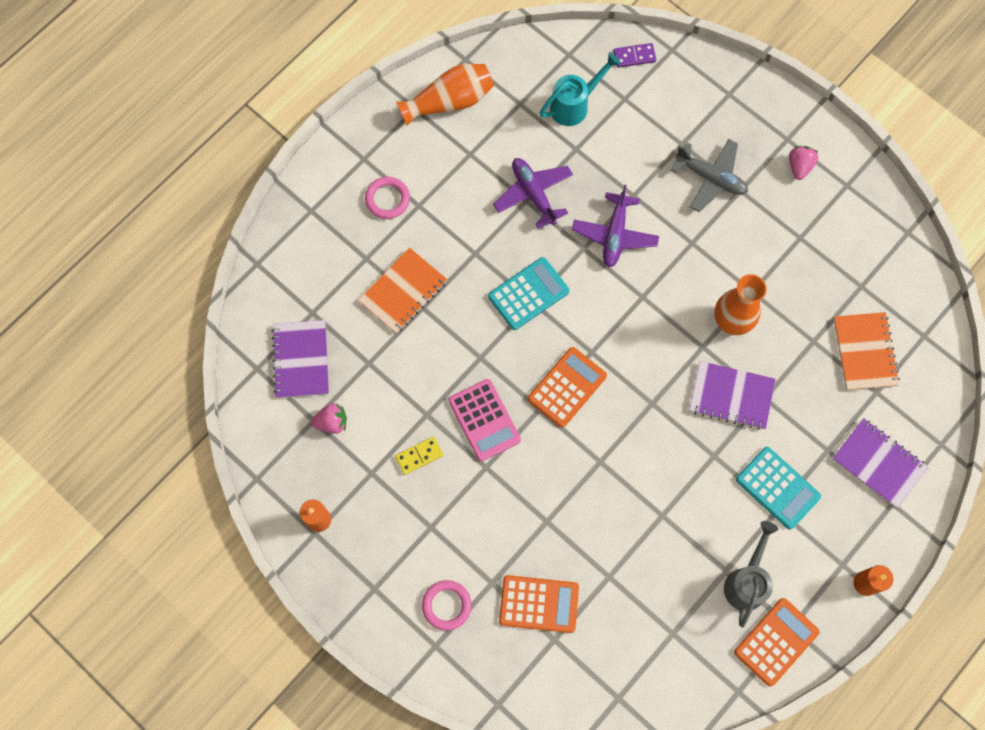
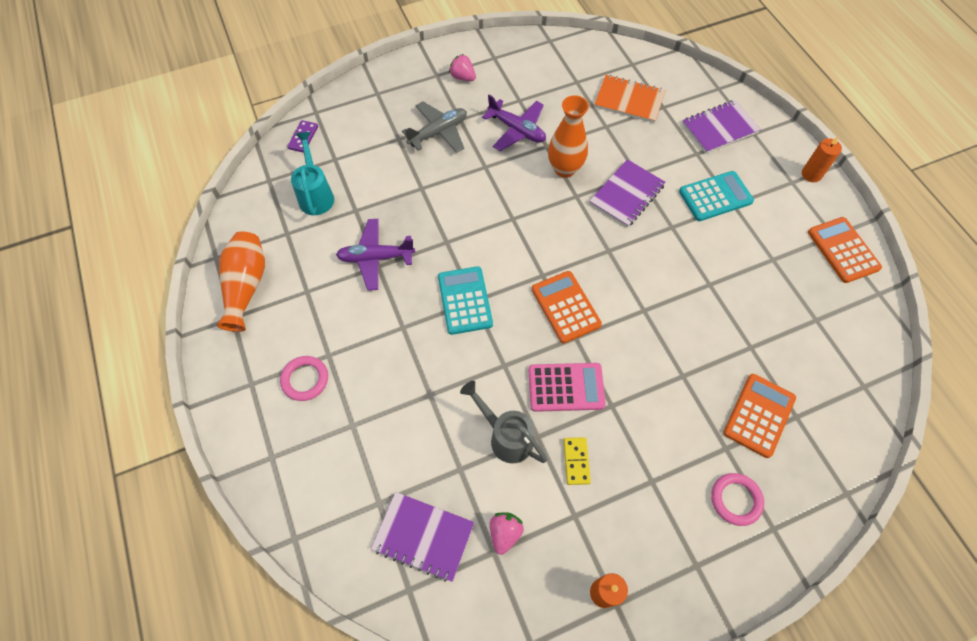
camera: 65 degrees left, 10 degrees down
(403, 291) = (405, 405): orange notebook -> none
(614, 234) = (448, 215): purple plane -> purple plane (517, 130)
(747, 581) = (786, 248): grey watering can -> grey watering can (505, 436)

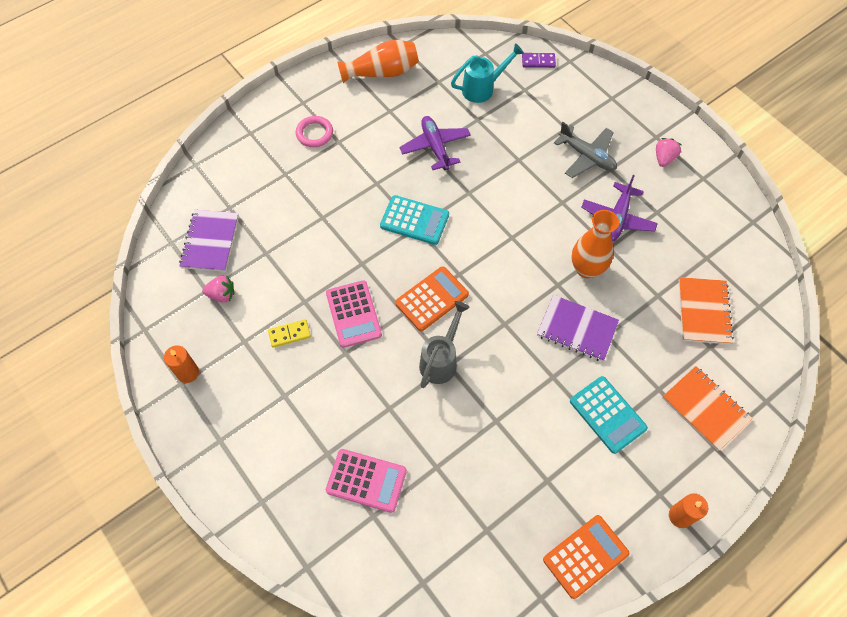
camera: 75 degrees right, 0 degrees up
(465, 300) = (414, 220): turquoise calculator -> turquoise calculator turned 45 degrees clockwise
(505, 436) = (299, 278): grey watering can -> grey watering can (441, 360)
(719, 128) = (705, 409): purple notebook -> orange notebook
(735, 500) = (281, 467): pink ring -> none
(759, 415) = (366, 480): orange calculator -> pink calculator

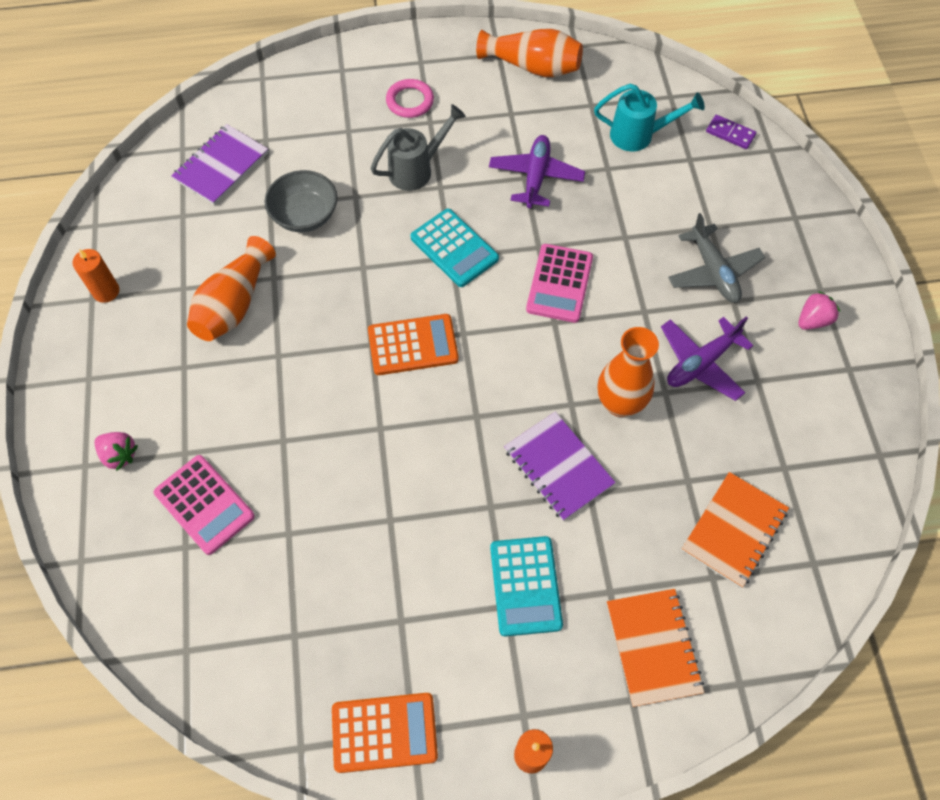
camera: 30 degrees right, 0 degrees up
(222, 295) = (195, 228): pink strawberry -> pink strawberry (119, 455)
(289, 334) = (234, 304): yellow domino -> orange vase
(296, 247) = (305, 215): none -> grey bowl
(353, 314) = (316, 318): pink calculator -> pink calculator (559, 283)
(441, 360) = (376, 418): grey watering can -> grey watering can (417, 169)

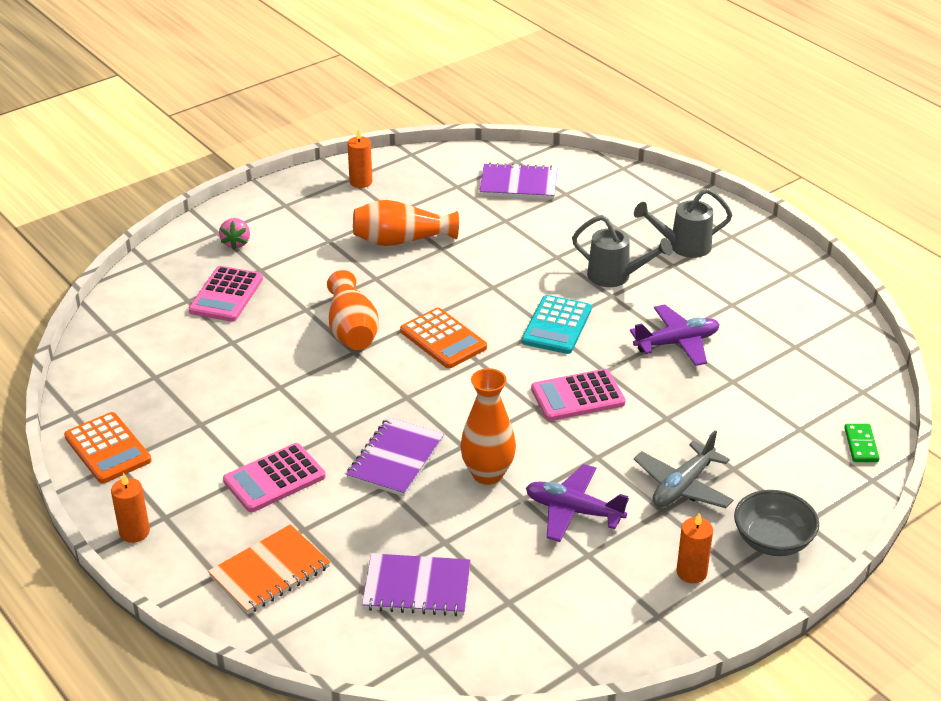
camera: 60 degrees right, 25 degrees down
(305, 215) = (513, 240): grey bowl -> grey bowl (772, 541)
(410, 101) = (682, 246): pink ring -> grey watering can
(525, 586) = (274, 479): turquoise calculator -> pink calculator
(532, 67) = (798, 297): orange vase -> orange vase (352, 330)
(639, 135) = (792, 387): turquoise watering can -> none
(730, 133) = (861, 445): purple domino -> green domino
(734, 530) = (417, 587): orange notebook -> purple notebook
(813, 320) = (691, 572): pink strawberry -> orange candle

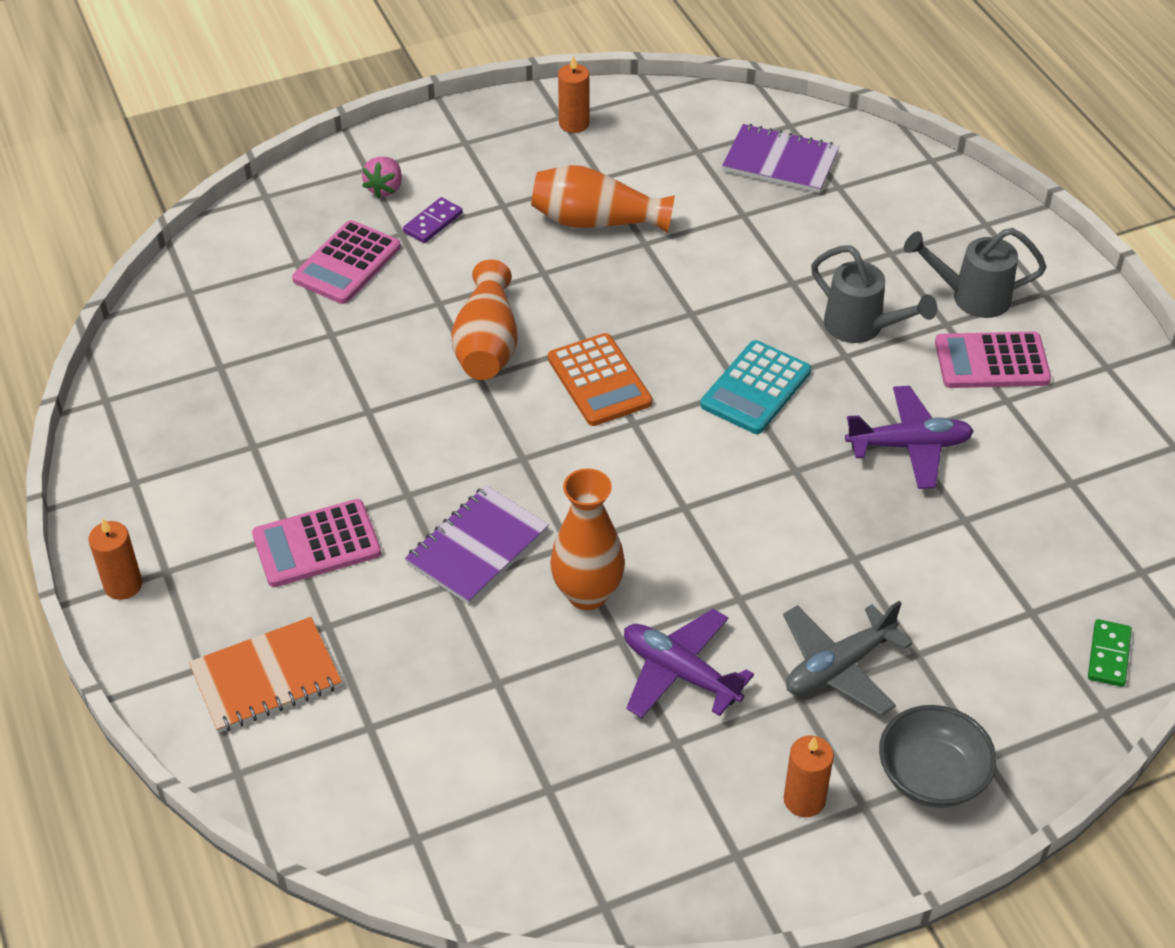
camera: 15 degrees right, 10 degrees up
(108, 449) = (130, 459): orange calculator -> none
(281, 259) = (433, 223): none -> purple domino
(417, 587) = (440, 741): purple notebook -> none
(577, 396) = (746, 501): pink calculator -> pink calculator (991, 361)

